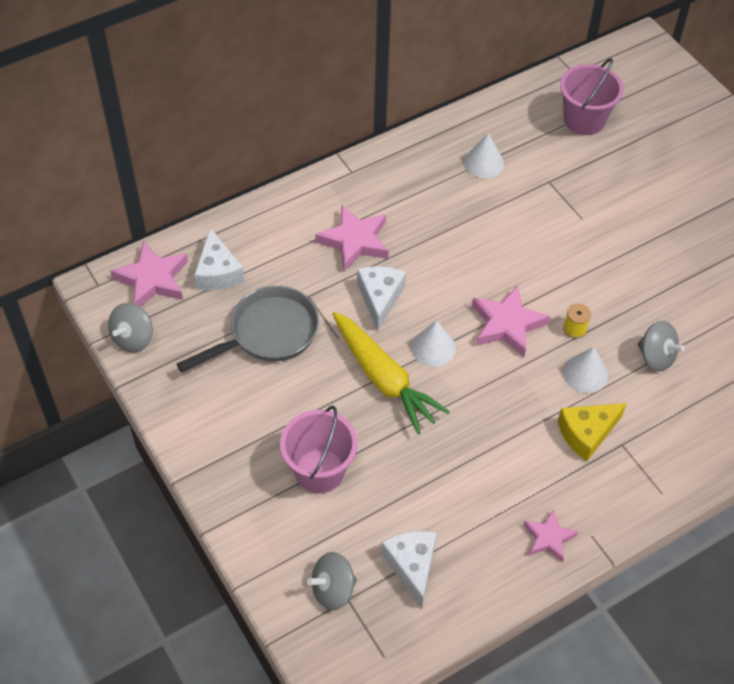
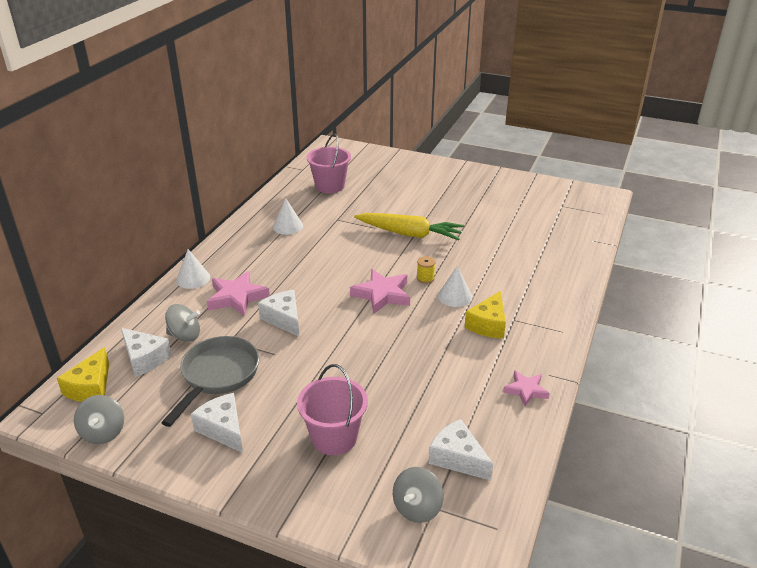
camera: 35 degrees left, 20 degrees down
(152, 279) = (91, 387): pink star -> yellow cheese
(231, 399) = (223, 429): none -> white cheese
(384, 378) = (329, 360): yellow carrot -> yellow carrot (409, 234)
(433, 348) = (346, 328): white cone -> white cone (193, 278)
(656, 357) = (485, 270): grey spinning top -> grey spinning top (185, 335)

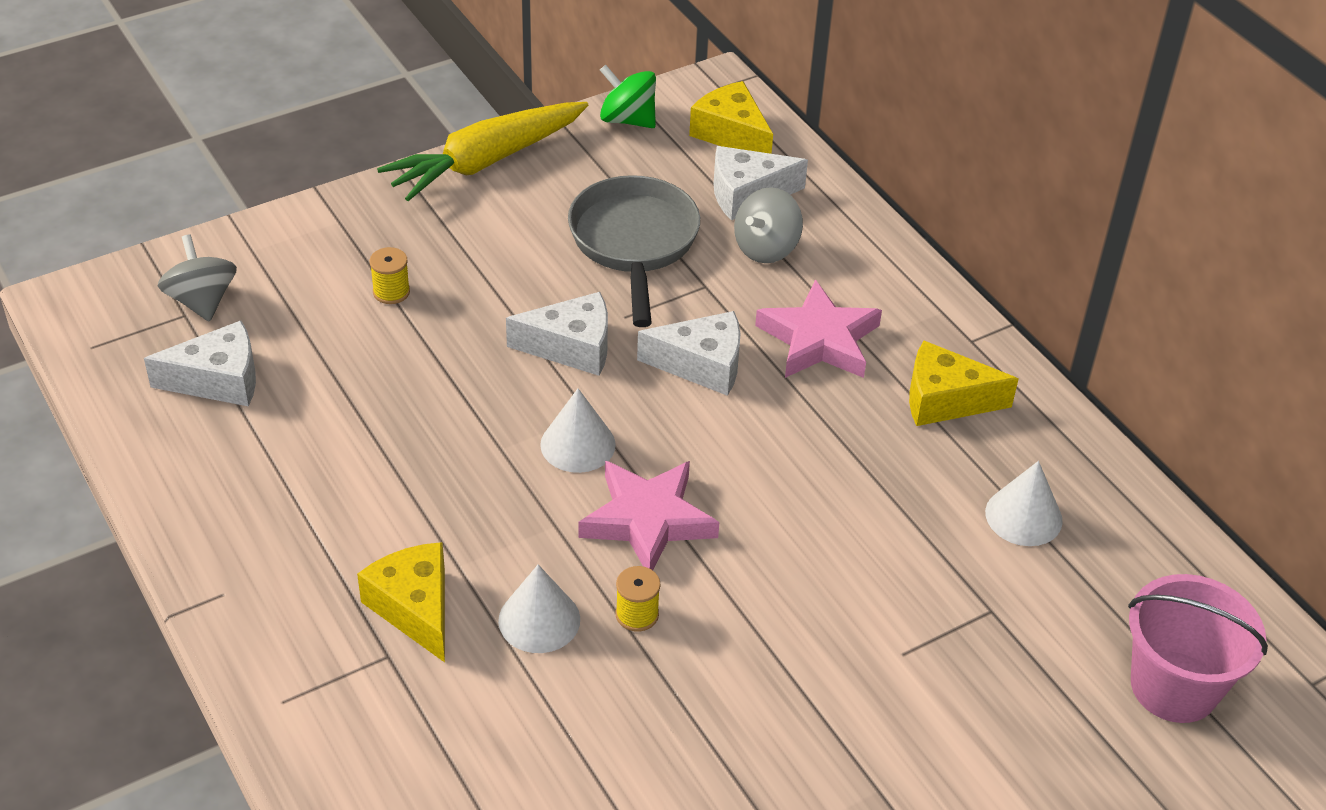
camera: 125 degrees right, 10 degrees up
(103, 432) = (627, 119): grey spinning top -> green spinning top
(193, 278) = (929, 313): white cone -> white cone (578, 444)
(217, 376) = (634, 243): grey pan -> grey pan turned 150 degrees counterclockwise
(223, 429) = (521, 209): white cheese -> white cheese (572, 347)
(243, 258) = (945, 400): none -> yellow cheese
(334, 437) = (391, 292): pink bucket -> yellow spool
(409, 234) = (822, 698): yellow carrot -> yellow carrot (485, 162)
(526, 390) = (229, 538): pink star -> none

